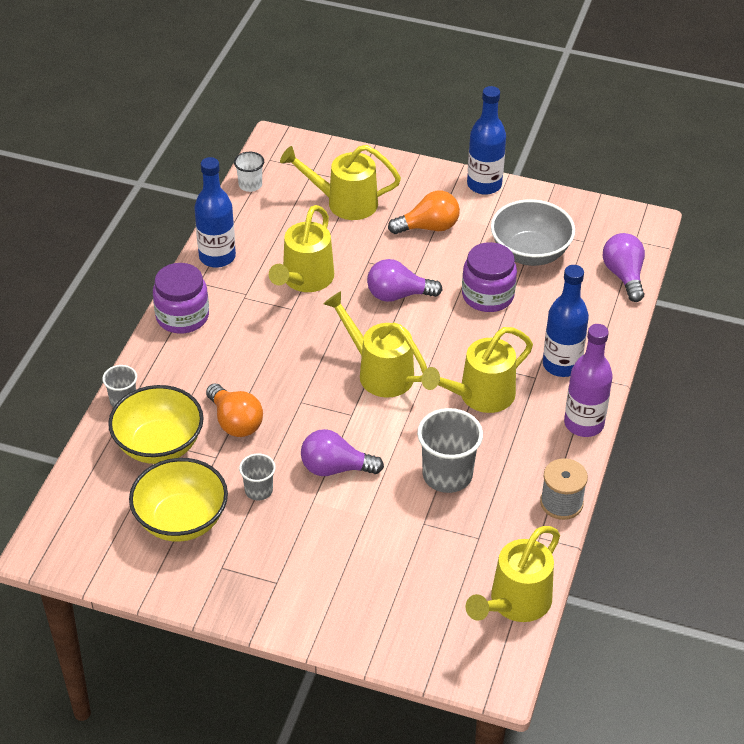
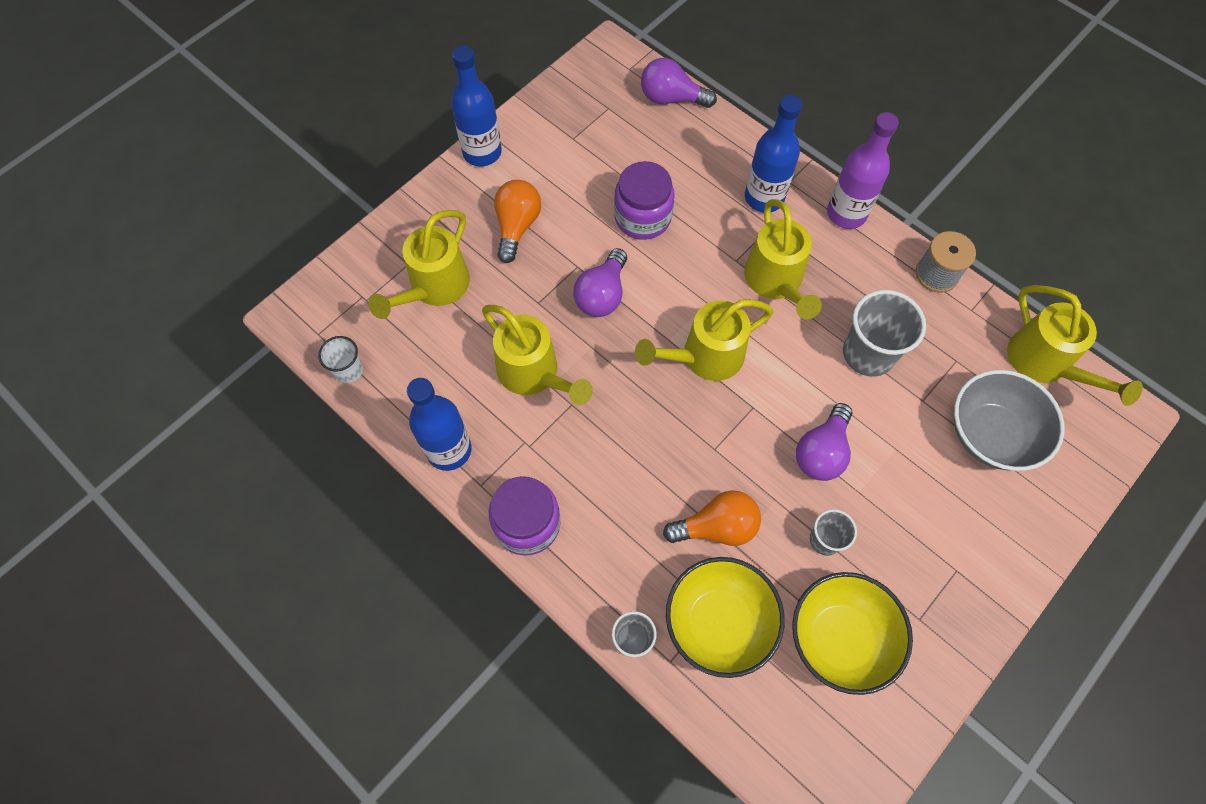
camera: 65 degrees left, 20 degrees up
(530, 253) = (601, 157): grey bowl -> grey bowl (990, 434)

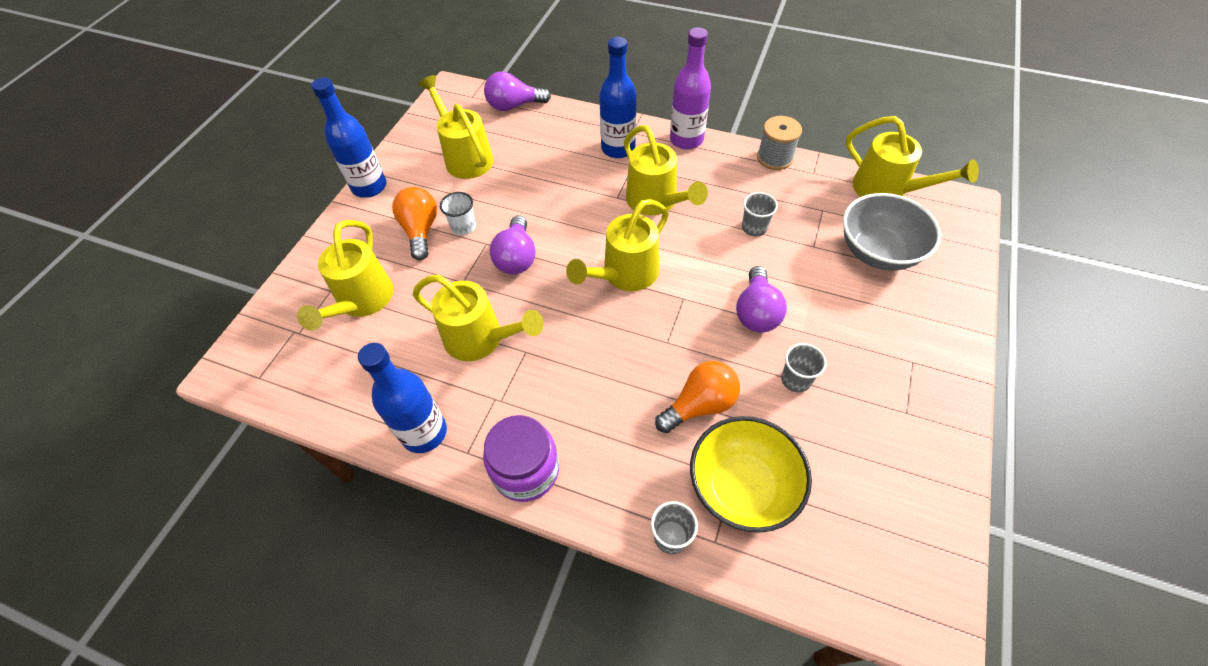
camera: 20 degrees left, 10 degrees down
(348, 370) = (299, 398): white cup -> white cup (463, 227)
(594, 149) = (465, 157): none -> yellow watering can
(642, 217) = (526, 191): purple jar -> none
(840, 638) = (852, 456): yellow bowl -> none
(868, 354) = (754, 228): grey cup -> grey cup, size x0.55

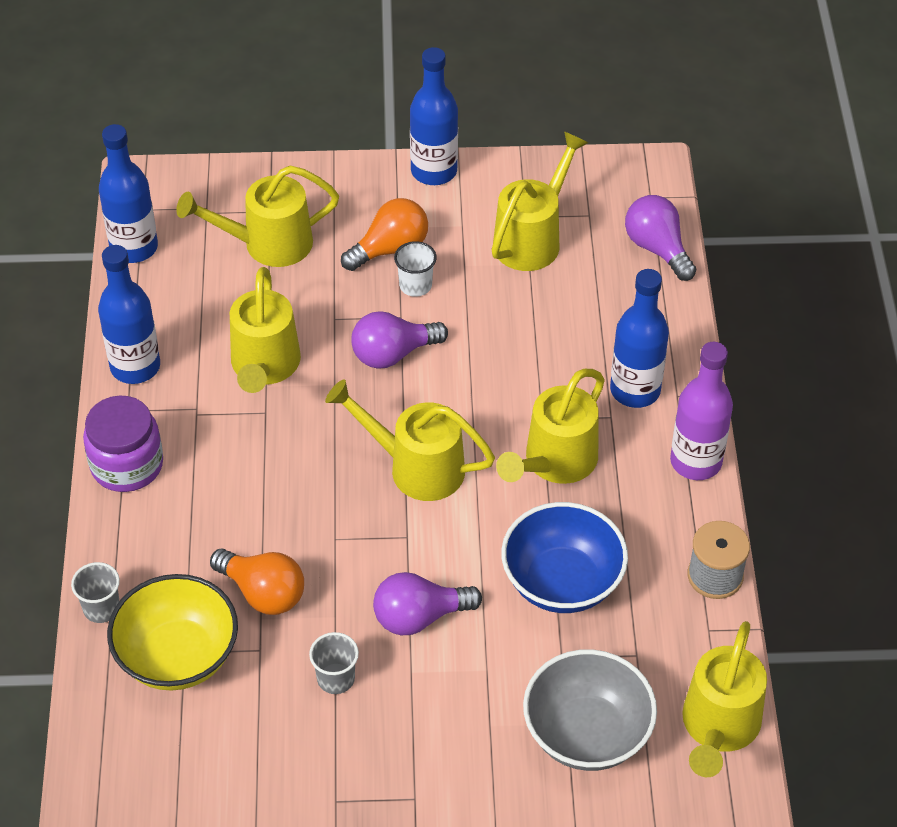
camera: 65 degrees right, 5 degrees down
(295, 396) = (134, 248): none -> blue bottle
(754, 228) = (562, 582): grey cup -> blue bowl

